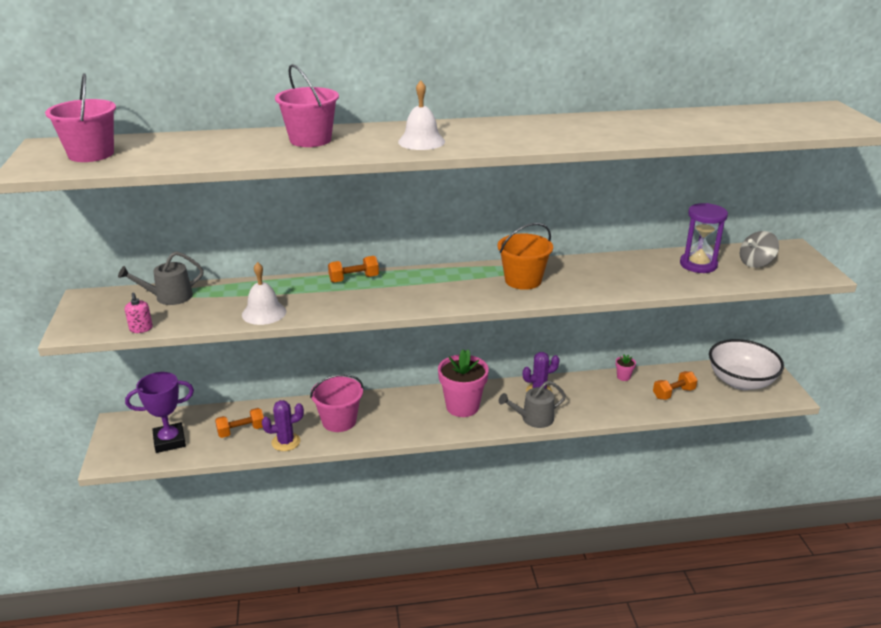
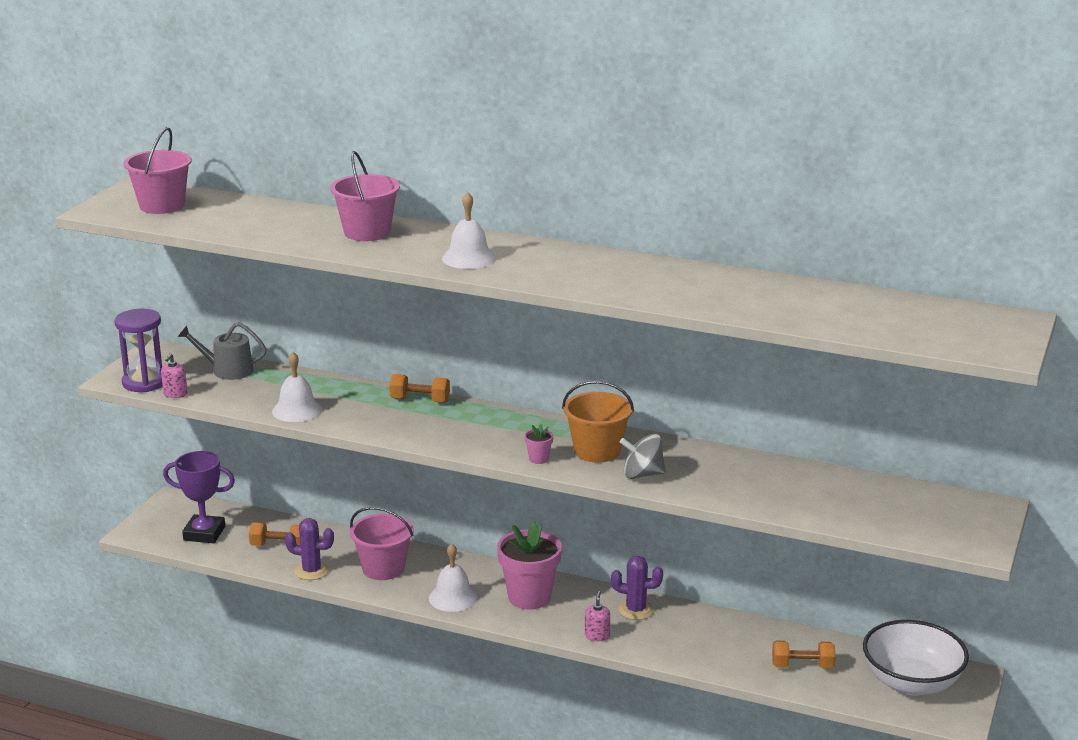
camera: 30 degrees right, 5 degrees down
(410, 425) = (453, 597): none -> white bell
(533, 418) = (597, 636): grey watering can -> pink soap dispenser
(623, 377) = (760, 628): pink flower pot -> pink flower pot (538, 459)
(698, 264) = (832, 491): purple hourglass -> purple hourglass (144, 382)
(756, 263) = (911, 510): grey spinning top -> grey spinning top (642, 474)

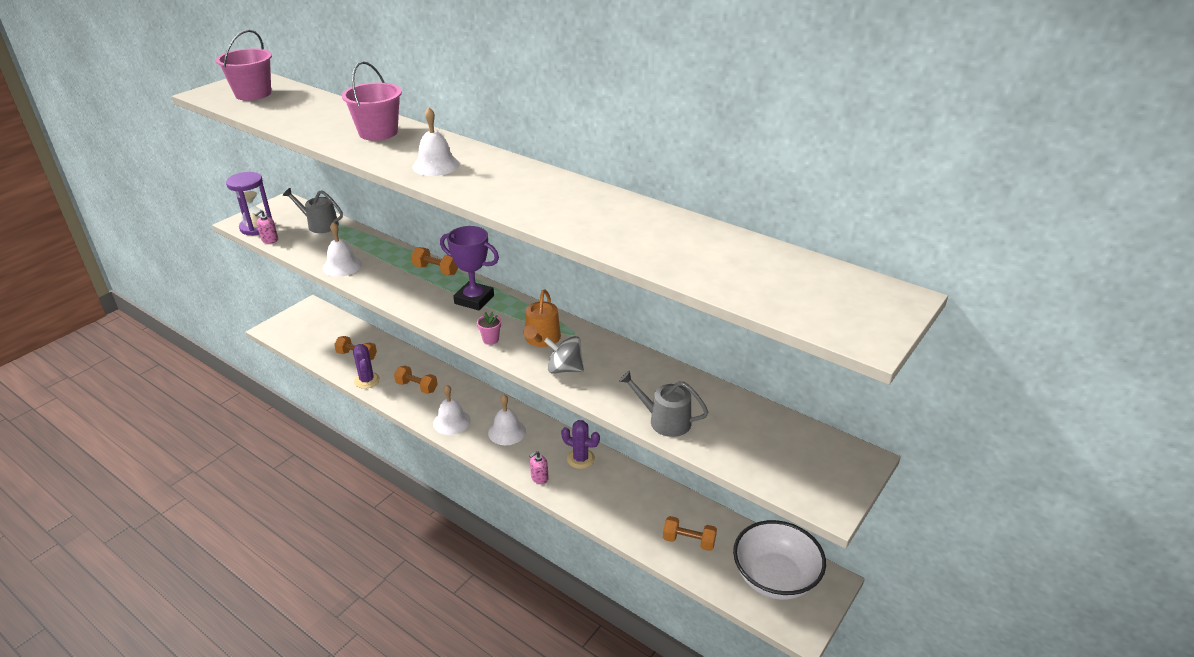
camera: 15 degrees right, 10 degrees up
(204, 533) = (315, 336): purple trophy -> purple trophy (474, 299)
(311, 571) = (367, 380): purple cactus -> purple cactus turned 45 degrees clockwise
(383, 568) = (417, 387): pink bucket -> orange dumbbell
(529, 597) = (507, 432): pink flower pot -> white bell
(597, 451) = (541, 339): orange bucket -> orange watering can
(597, 636) = (539, 478): pink soap dispenser -> pink soap dispenser turned 150 degrees counterclockwise
(780, 504) = (665, 421): none -> grey watering can

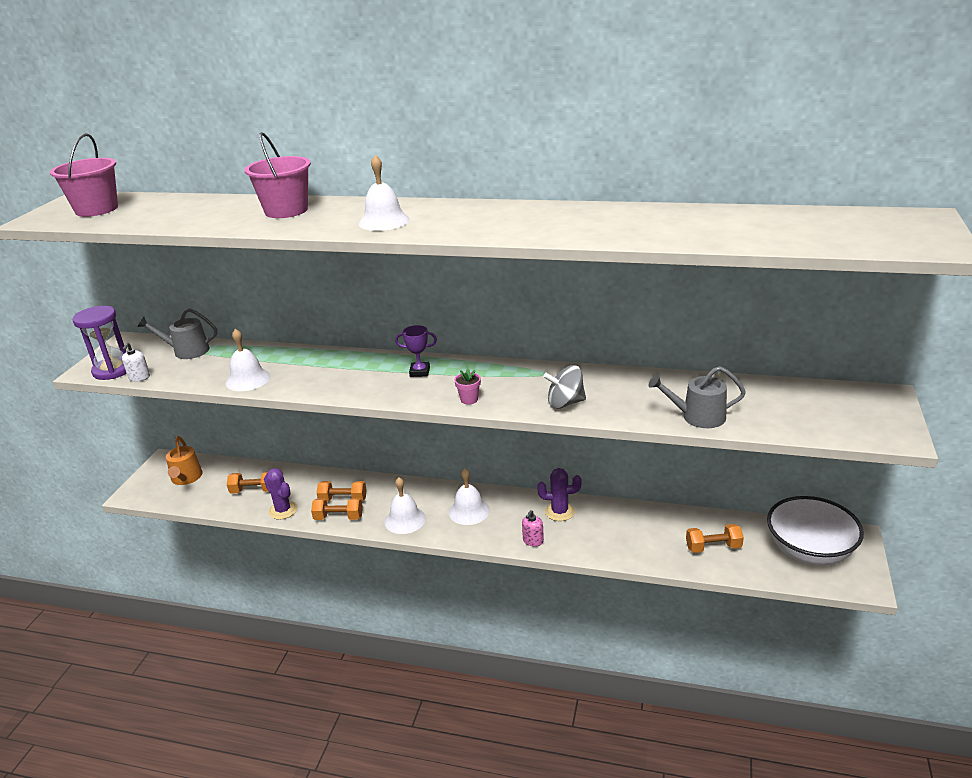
camera: 20 degrees left, 5 degrees down
(269, 240) = (139, 377): pink soap dispenser -> white soap dispenser
(436, 270) = (355, 358): orange dumbbell -> orange dumbbell (338, 517)
(474, 299) = (420, 372): purple trophy -> purple trophy, size x0.58
(541, 339) = (519, 386): orange watering can -> orange watering can (186, 478)

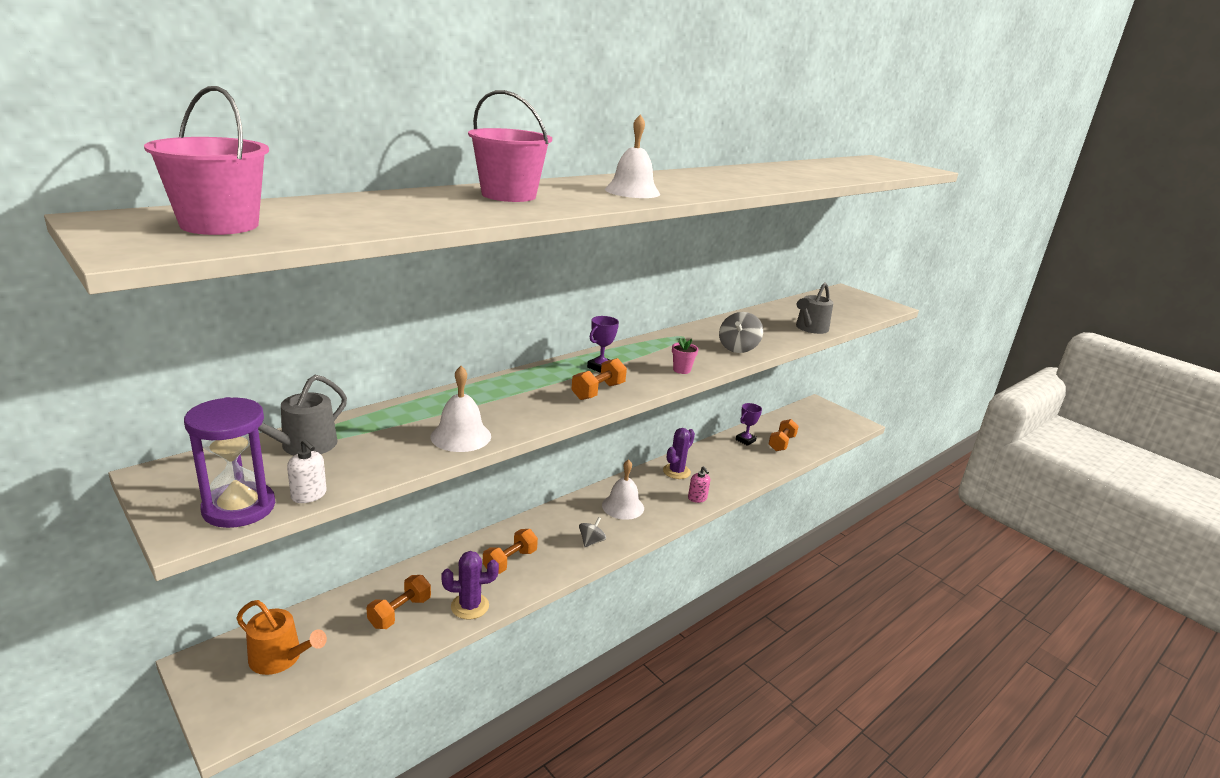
camera: 60 degrees left, 5 degrees down
(338, 517) = (535, 576): orange dumbbell -> orange dumbbell (598, 391)
(405, 520) = (591, 541): white bell -> grey spinning top
(680, 523) = (745, 440): none -> purple trophy
(809, 551) = (816, 421): white bowl -> none

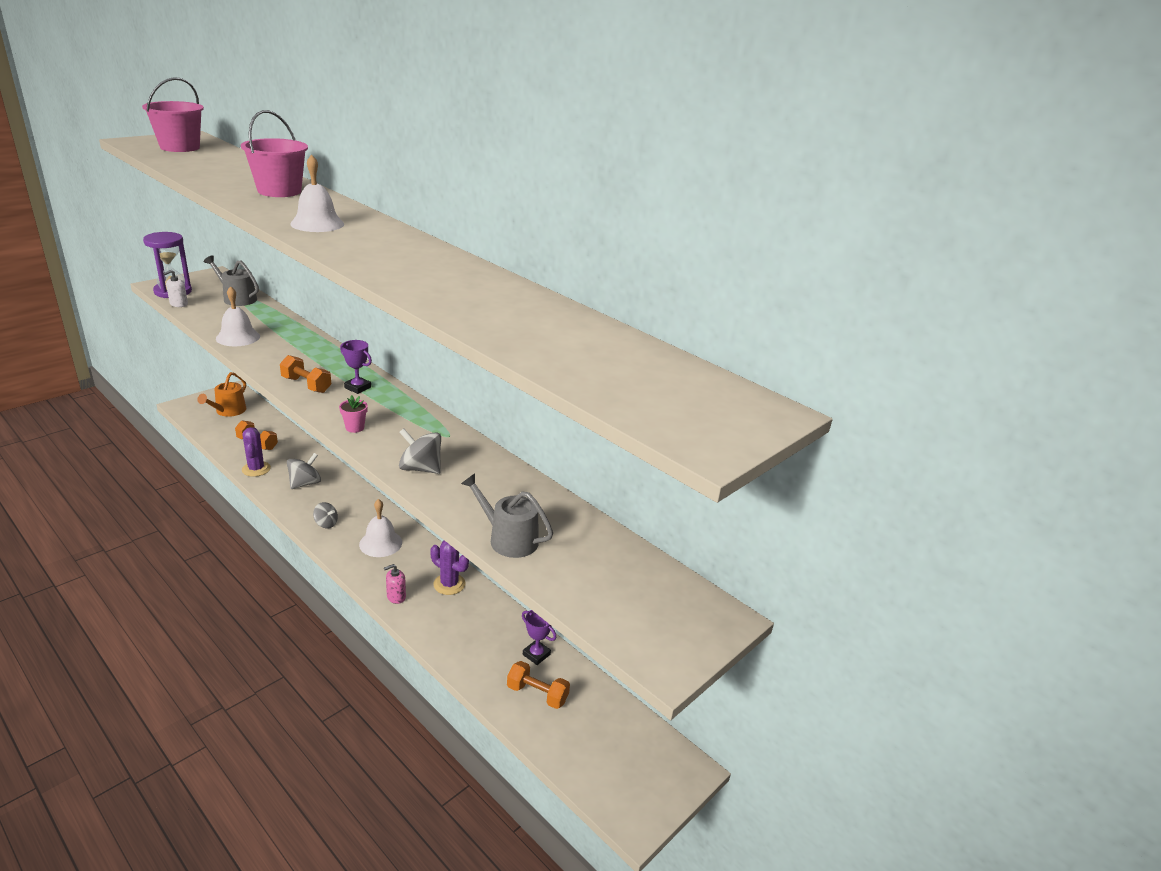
camera: 85 degrees right, 5 degrees up
(510, 561) = (305, 483): orange dumbbell -> grey spinning top

